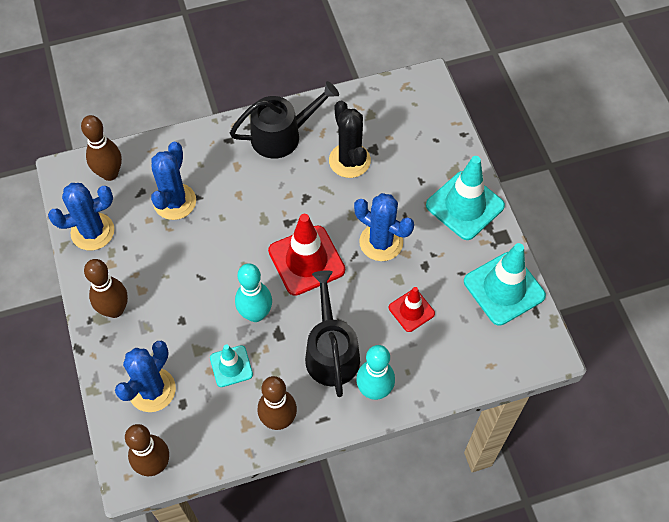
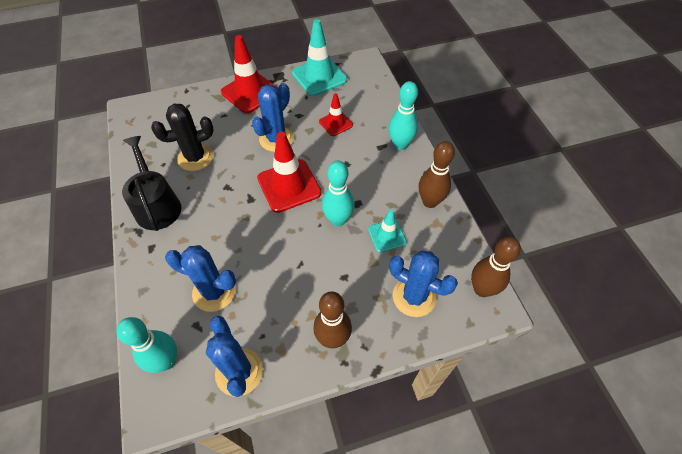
camera: 90 degrees left, 5 degrees down
(110, 173) = (166, 361): brown bowling pin -> turquoise bowling pin
(331, 352) = (371, 169): black watering can -> none
(465, 205) = (250, 92): turquoise traffic cone -> red traffic cone

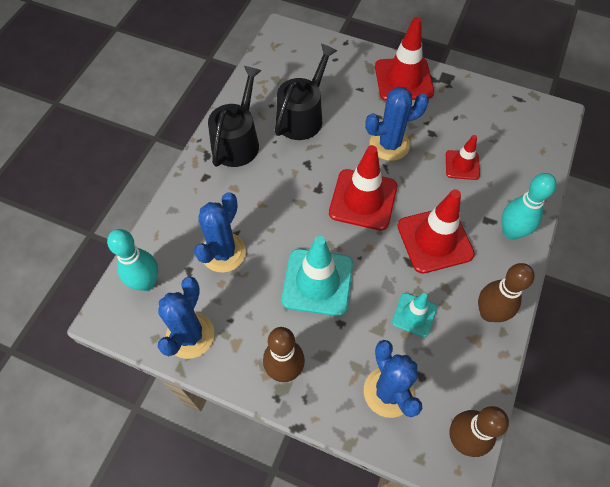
camera: 40 degrees right, 5 degrees up
(195, 157) = (302, 116): black cactus -> black watering can
(214, 292) = (223, 252): blue cactus -> blue cactus turned 60 degrees clockwise
(319, 77) = (488, 103): turquoise traffic cone -> turquoise traffic cone (317, 282)
(338, 220) = (381, 265): turquoise bowling pin -> none
(359, 180) = (434, 240): none -> red traffic cone

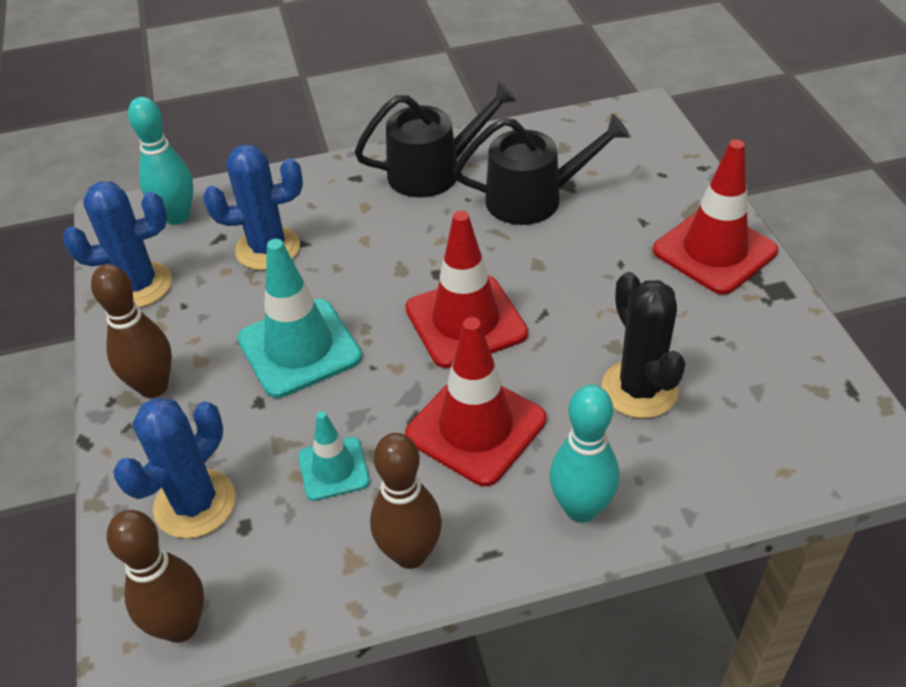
camera: 55 degrees right, 15 degrees down
(389, 144) = (584, 297): blue cactus -> none
(462, 165) = (639, 389): red traffic cone -> black cactus

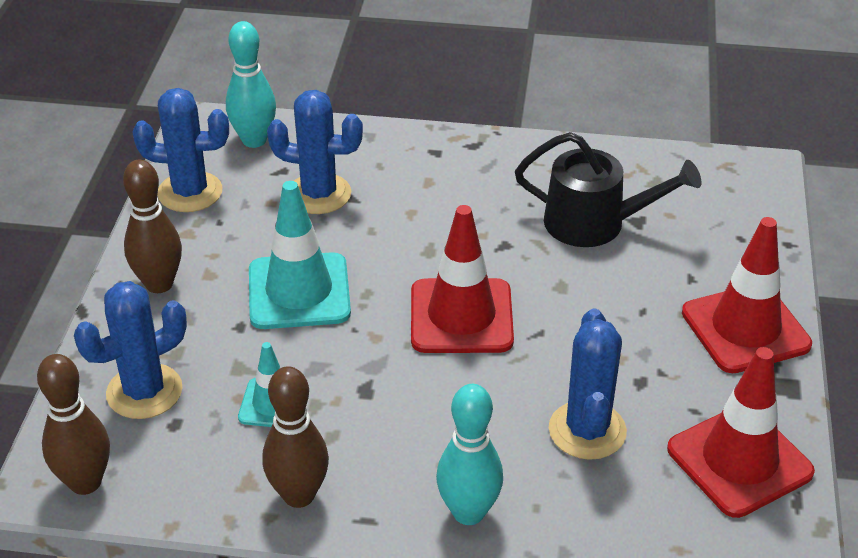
camera: 20 degrees right, 5 degrees down
(433, 172) = (512, 168): black watering can -> none
(476, 427) = (416, 412): red traffic cone -> red traffic cone (739, 461)
(639, 389) = (587, 430): black cactus -> blue cactus

